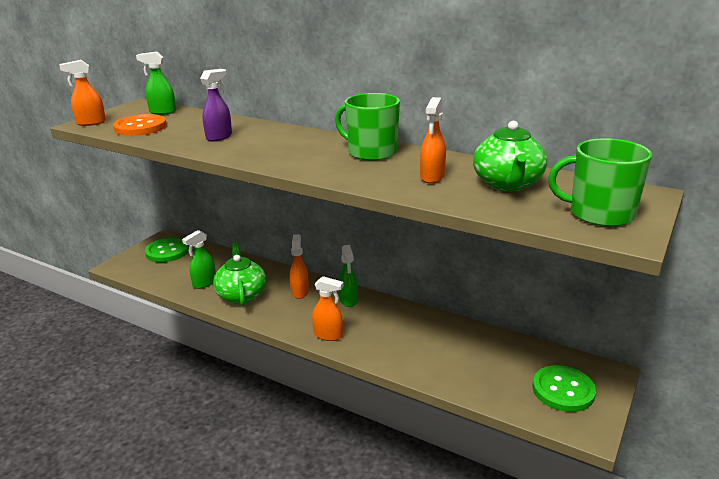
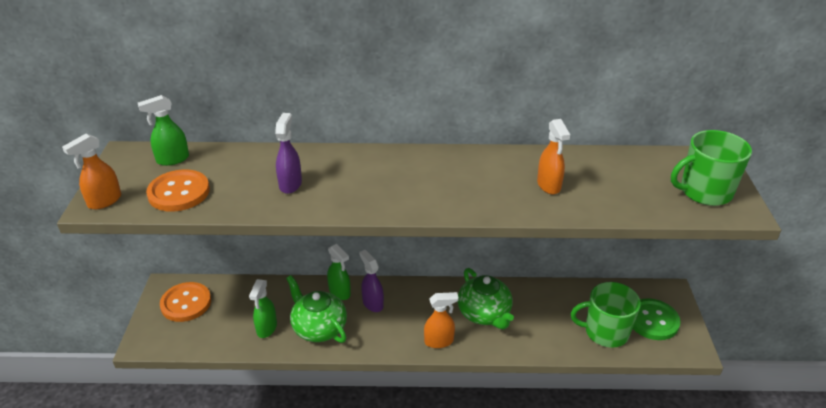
camera: 30 degrees left, 10 degrees up
(167, 251) = (186, 303): green button -> orange button
(300, 292) = (372, 303): orange spray bottle -> purple spray bottle
(348, 300) = (425, 296): green spray bottle -> green spray bottle (340, 292)
(371, 152) = (464, 166): green mug -> green mug (605, 332)
(507, 184) = (613, 176): green teapot -> green teapot (484, 314)

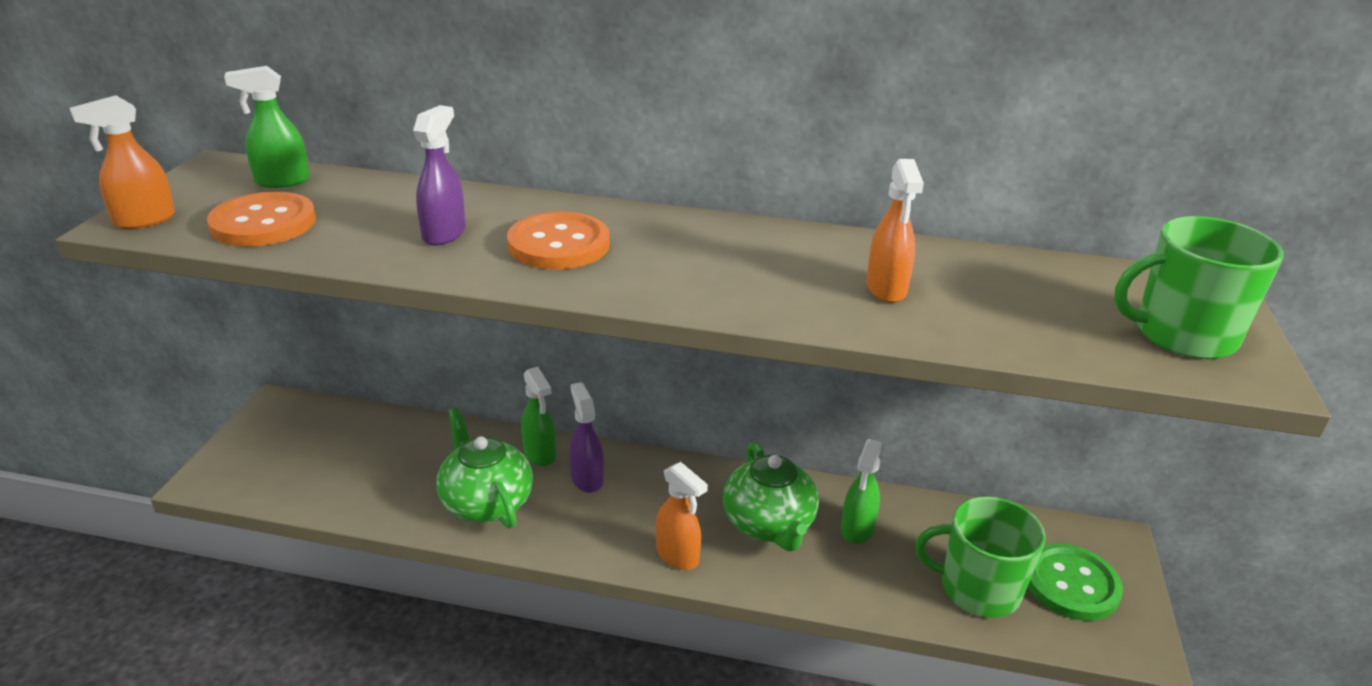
camera: 10 degrees right, 5 degrees down
(186, 303) = (297, 433): orange button -> orange button (559, 244)
(266, 328) = (403, 489): green spray bottle -> green spray bottle (857, 529)
(439, 341) = (677, 556): orange spray bottle -> orange spray bottle turned 45 degrees clockwise

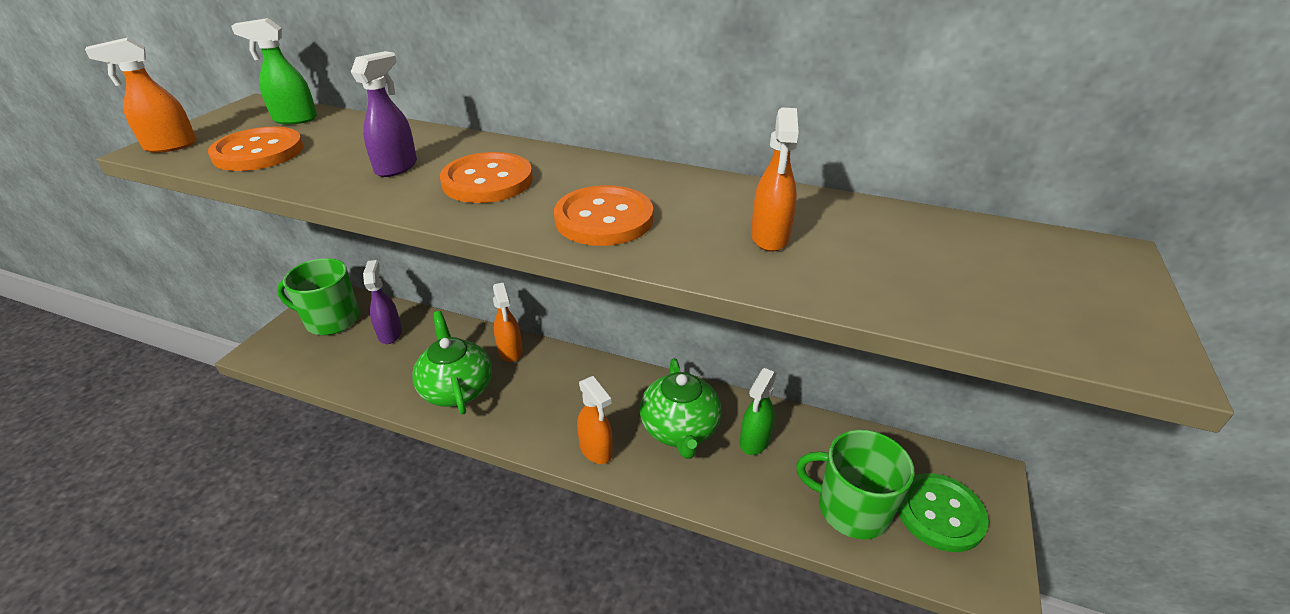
camera: 10 degrees right, 5 degrees up
(540, 454) = (510, 351): green spray bottle -> orange spray bottle
(587, 478) = (541, 375): purple spray bottle -> purple spray bottle (390, 333)
(707, 279) = (604, 219): none -> orange button
(1182, 335) = (1069, 304): green mug -> green mug (331, 320)

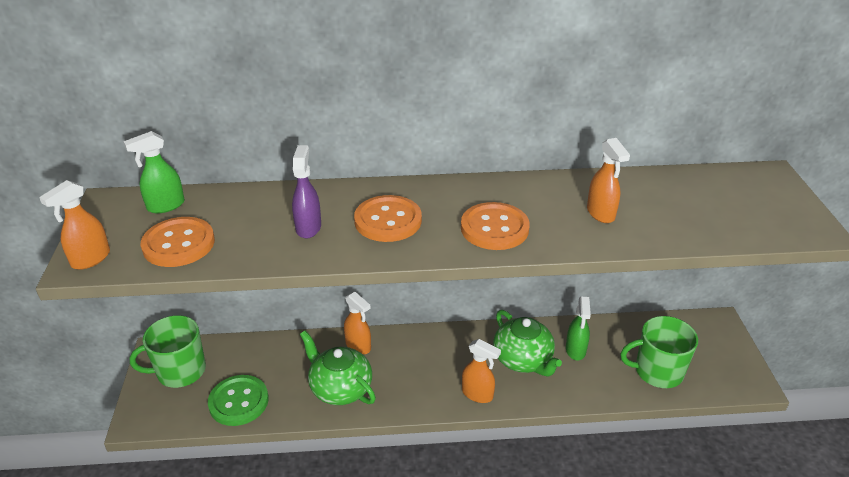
camera: 25 degrees left, 0 degrees up
(390, 333) = (245, 365): purple spray bottle -> none
(940, 513) = (706, 355): green button -> green button (238, 402)

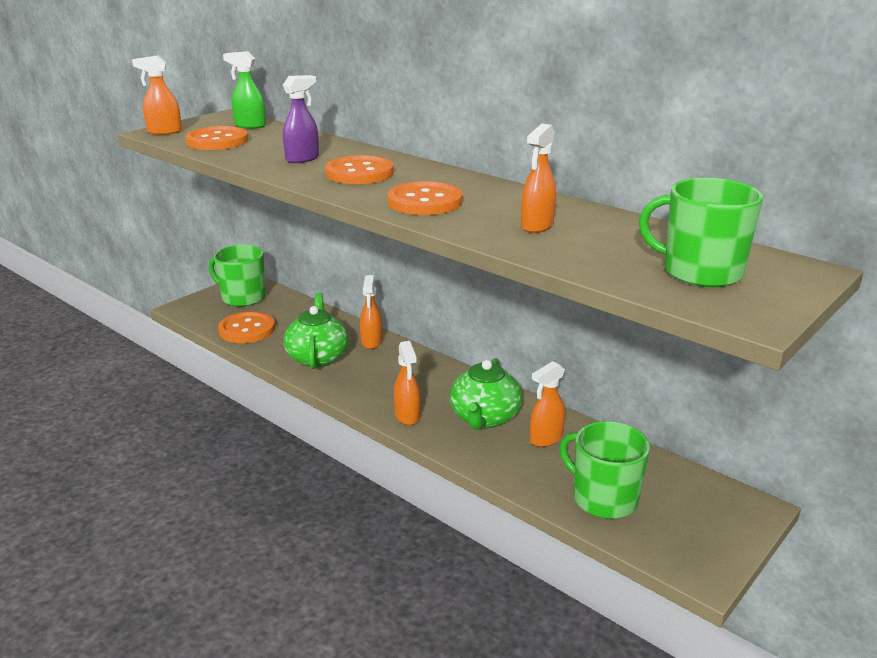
camera: 45 degrees right, 10 degrees down
(238, 402) = (247, 329): green button -> orange button
(575, 350) = (545, 439): green spray bottle -> orange spray bottle
(739, 206) = (700, 272): none -> green mug

